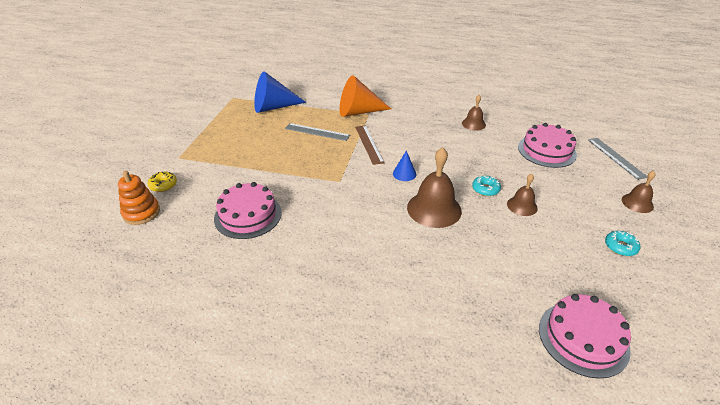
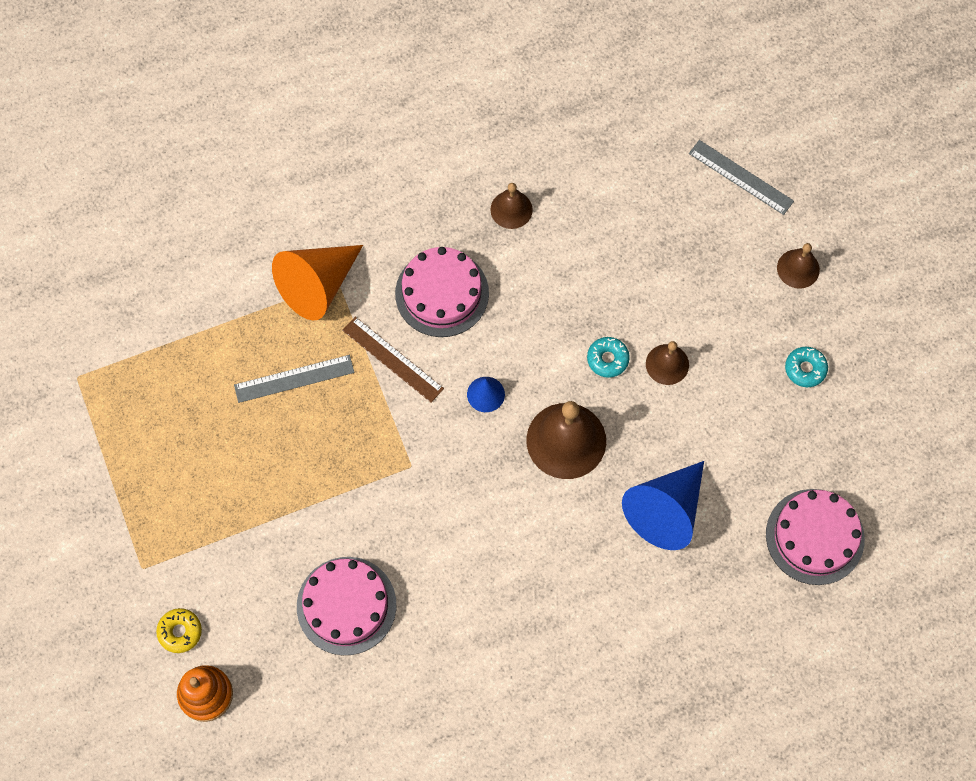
camera: 35 degrees left, 30 degrees up
(273, 107) = (170, 359): blue cone -> blue cone (666, 511)
(546, 150) = (645, 217): pink cake -> pink cake (442, 293)

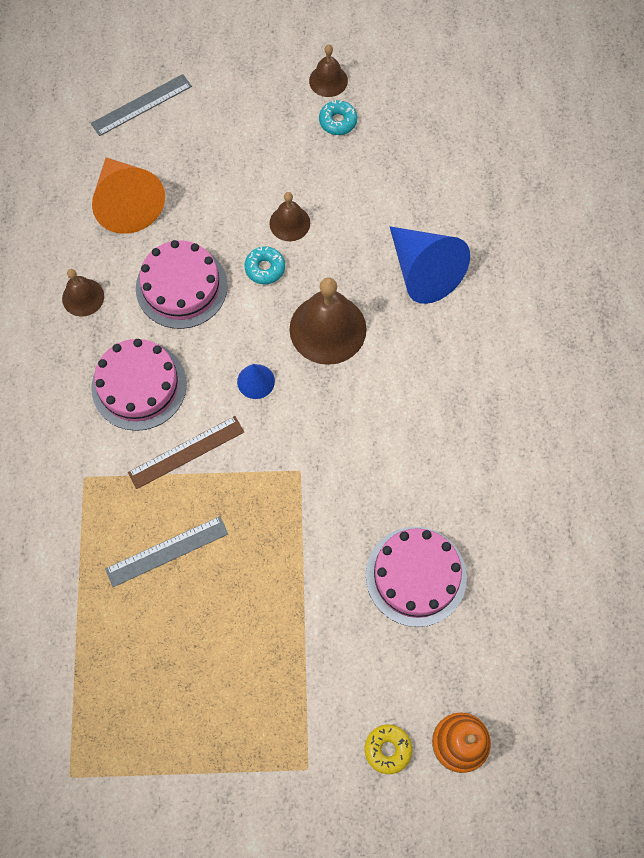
camera: 70 degrees left, 0 degrees up
(294, 378) = (167, 551): grey ruler -> grey ruler turned 60 degrees clockwise
(317, 286) = (79, 497): orange cone -> orange cone (127, 203)
(798, 268) = (245, 94): brown bell -> brown bell (328, 80)
(815, 536) = (487, 168): pink cake -> pink cake (181, 287)

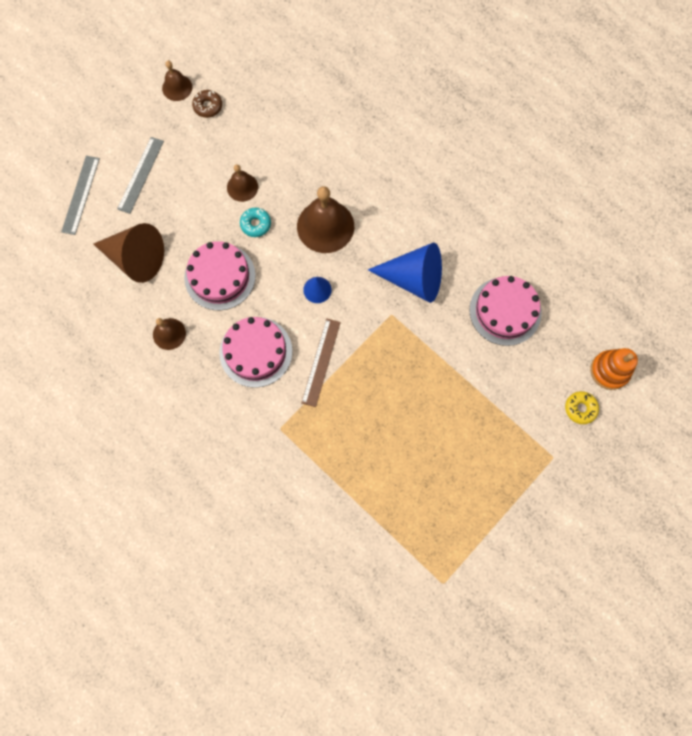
camera: 45 degrees left, 5 degrees up
(127, 203) = (136, 258): orange cone -> brown cone
(167, 551) = (367, 422): grey ruler -> grey ruler (140, 175)
(338, 121) = (208, 106): turquoise donut -> brown donut
(423, 272) = (343, 149): blue cone -> blue cone (414, 279)

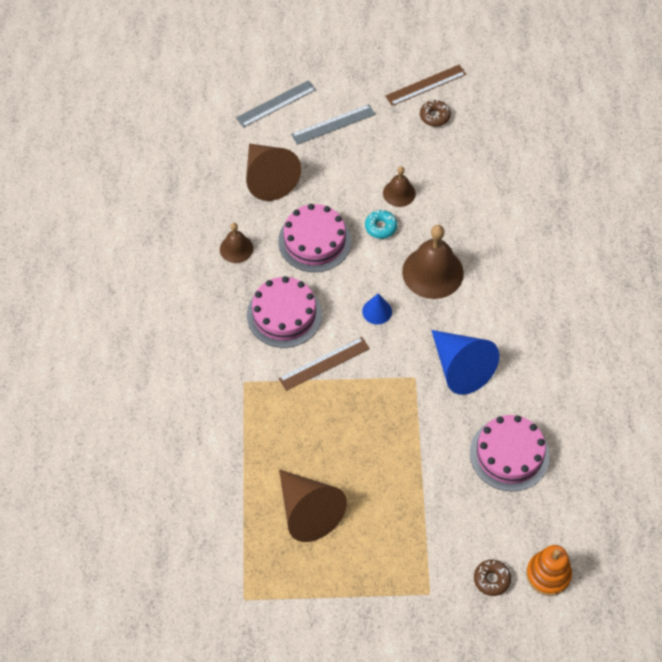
camera: 45 degrees right, 15 degrees down
(177, 87) = (425, 85): brown bell -> brown ruler
(420, 479) = (308, 511): none -> brown cone
(580, 408) = (491, 579): yellow donut -> brown donut

